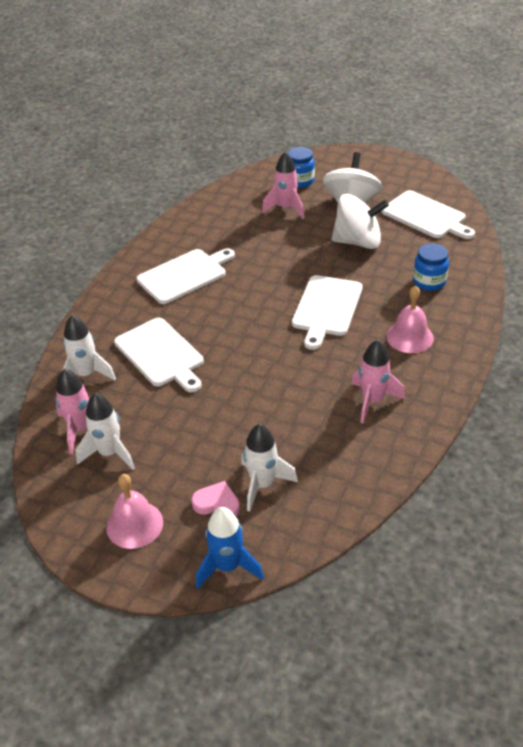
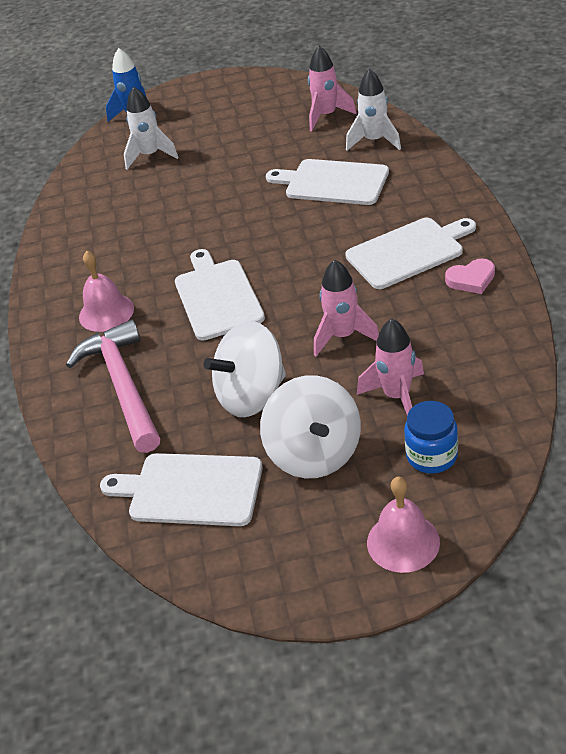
camera: 150 degrees right, 0 degrees up
(109, 453) = (284, 116): white rocket -> none
(134, 524) = (219, 101): pink bell -> pink bell (403, 542)
(184, 275) = (408, 252): white cutting board -> white cutting board turned 135 degrees counterclockwise
(217, 504) = (173, 133): pink heart -> pink heart (471, 279)
(372, 401) = (105, 243): pink rocket -> pink rocket (343, 336)
(429, 282) = (123, 386): blue jar -> pink hammer

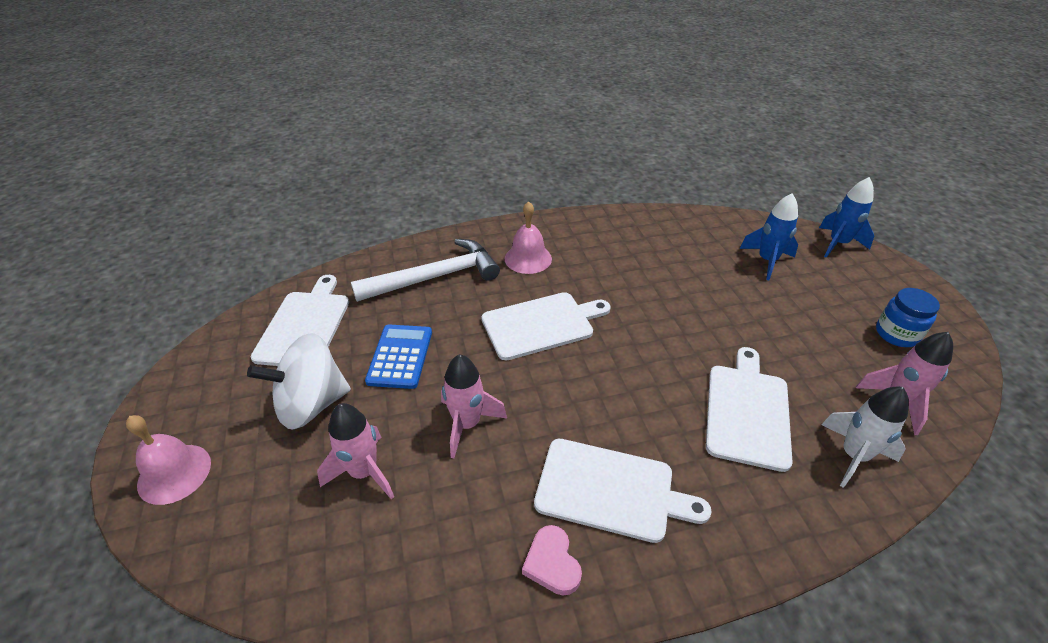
camera: 80 degrees right, 0 degrees up
(123, 386) = (435, 277): pink hammer -> white hammer
(150, 155) = (767, 261): white rocket -> blue rocket
(252, 395) = (400, 356): white spinning top -> blue calculator
(408, 252) = (610, 490): white cutting board -> white cutting board turned 45 degrees counterclockwise
(431, 456) = (268, 502): blue jar -> blue jar (896, 334)

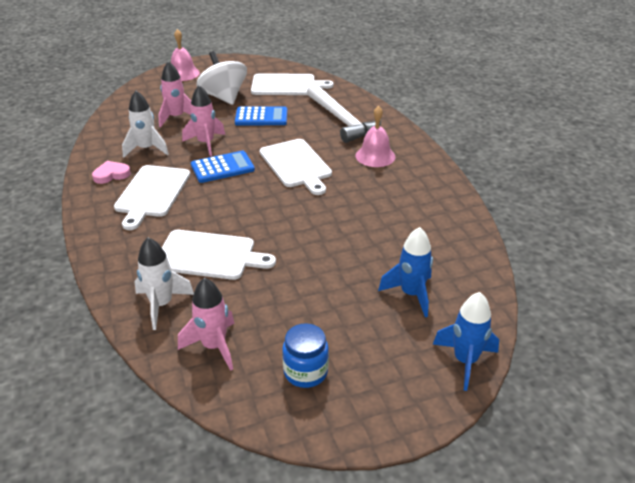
camera: 85 degrees right, 5 degrees down
(470, 512) = (147, 149): none -> white rocket
(541, 401) = (222, 167): none -> blue calculator

